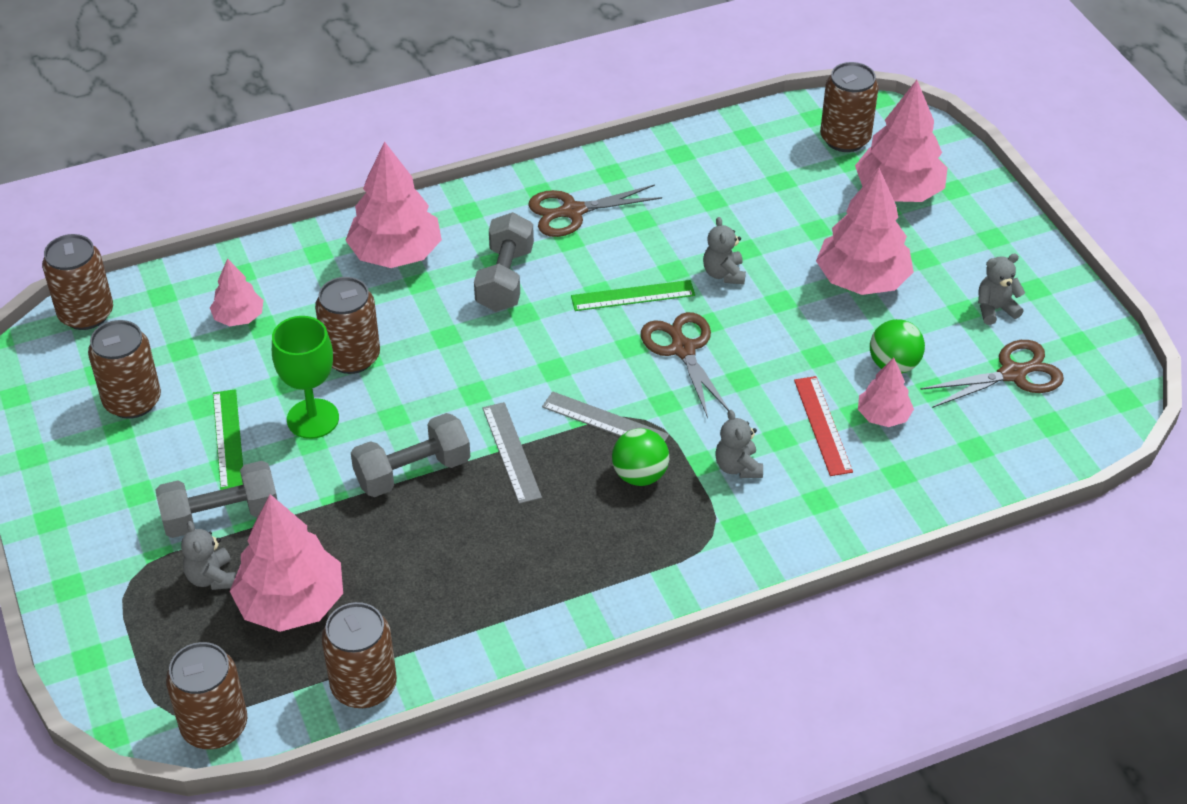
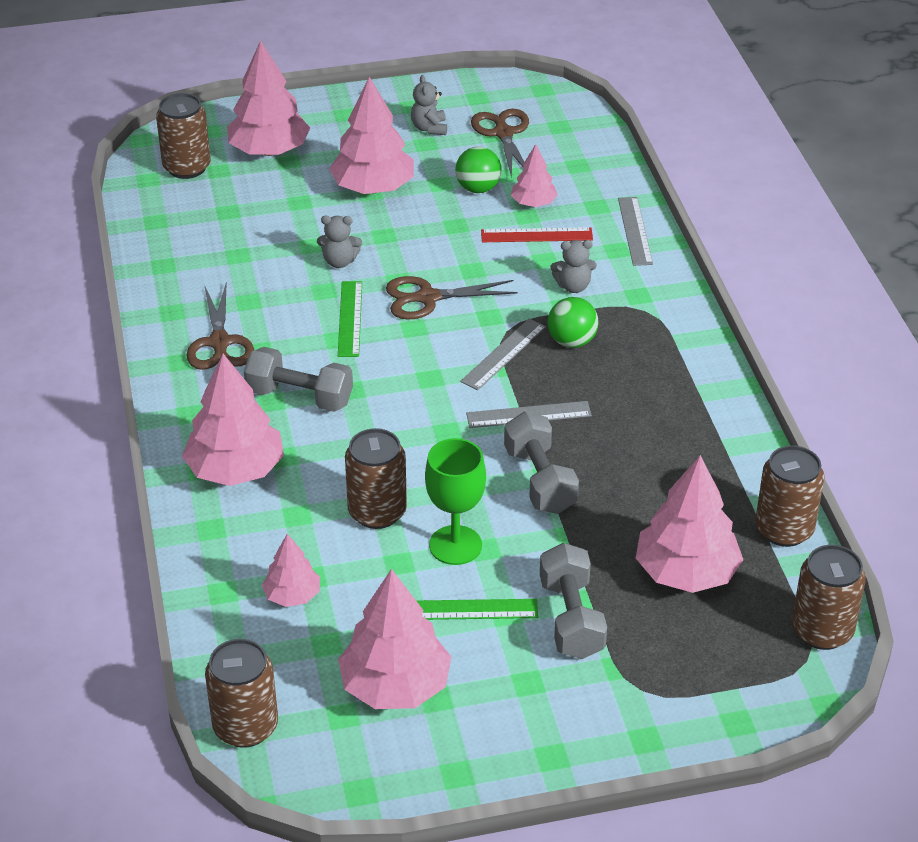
camera: 80 degrees left, 5 degrees down
(132, 401) = (395, 686): brown can -> pink tree
(211, 577) = (648, 628): grey teddy bear -> none
(861, 513) = (635, 231): none -> grey ruler

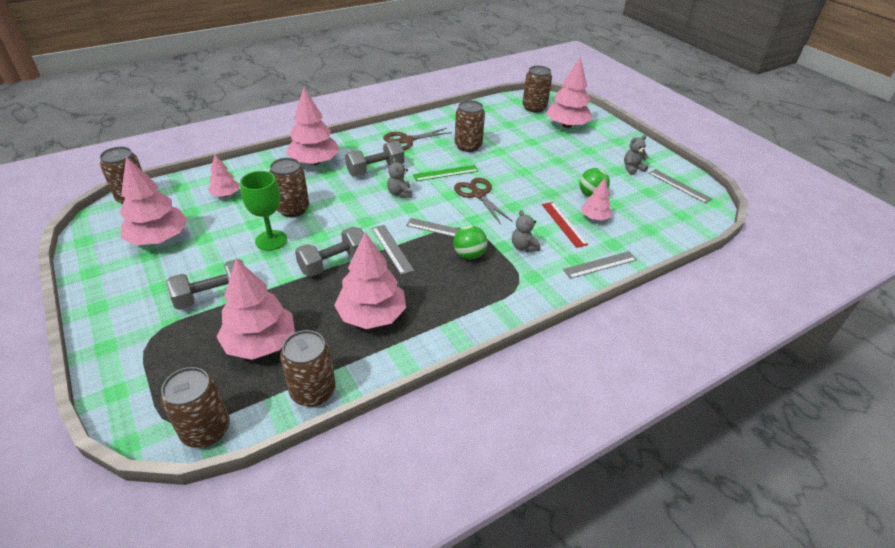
camera: 70 degrees right, 0 degrees up
(277, 275) = (468, 146): none -> brown can
(299, 397) = (375, 169): grey dumbbell -> grey dumbbell turned 60 degrees clockwise
(339, 262) = (491, 161): grey teddy bear -> grey teddy bear (400, 193)
(373, 188) = (562, 160): pink tree -> pink tree (372, 315)
(469, 609) = (219, 254): green ruler -> none
(492, 103) = (679, 186): none -> grey ruler
(503, 133) = (653, 195): brown scissors -> none

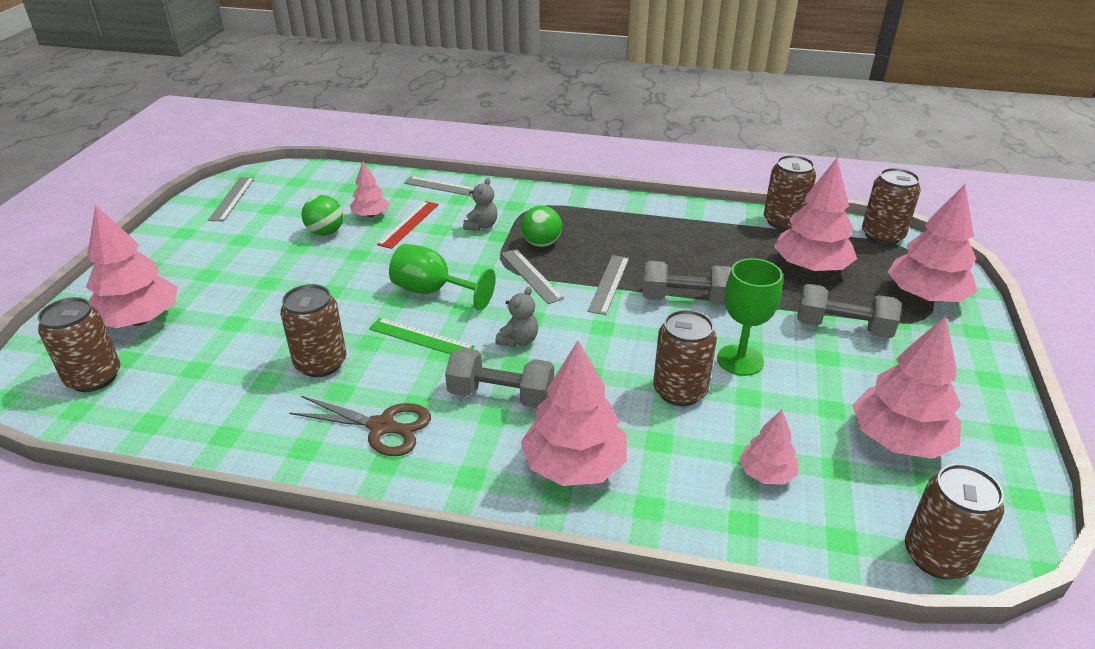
camera: 135 degrees left, 5 degrees down
(372, 315) = (691, 243): pink tree -> pink tree (925, 296)
(478, 194) = (433, 292): brown scissors -> green goblet
(632, 168) = (224, 232): grey teddy bear -> none

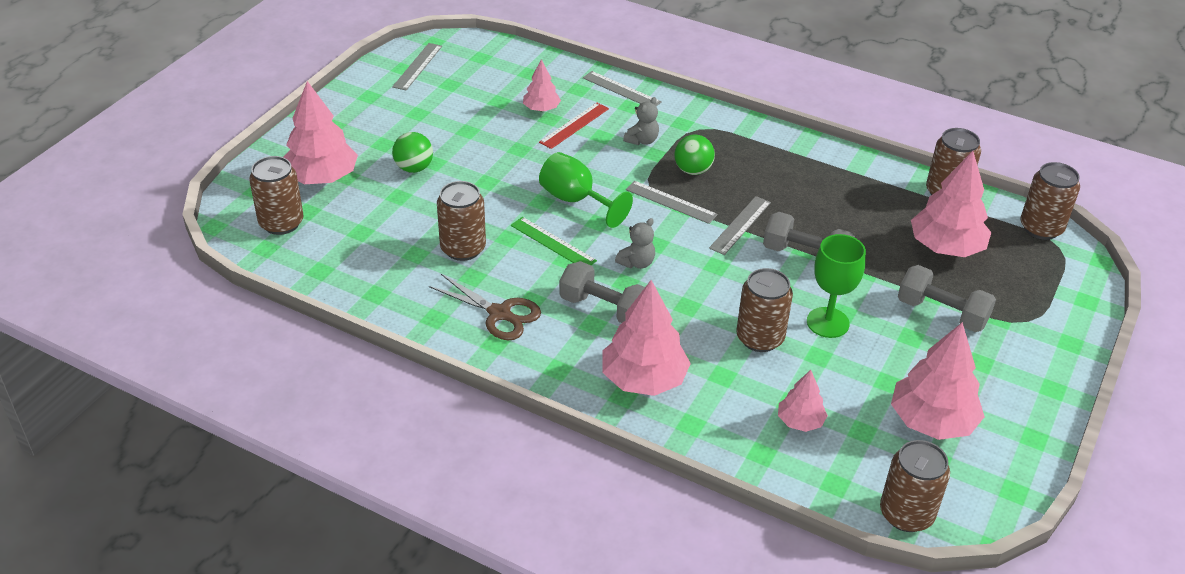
camera: 15 degrees right, 5 degrees up
(325, 232) = (495, 120): green ball -> green ball (414, 168)
(531, 275) = (671, 202): grey ruler -> grey ruler turned 45 degrees counterclockwise
(925, 296) = (1043, 300): pink tree -> none

